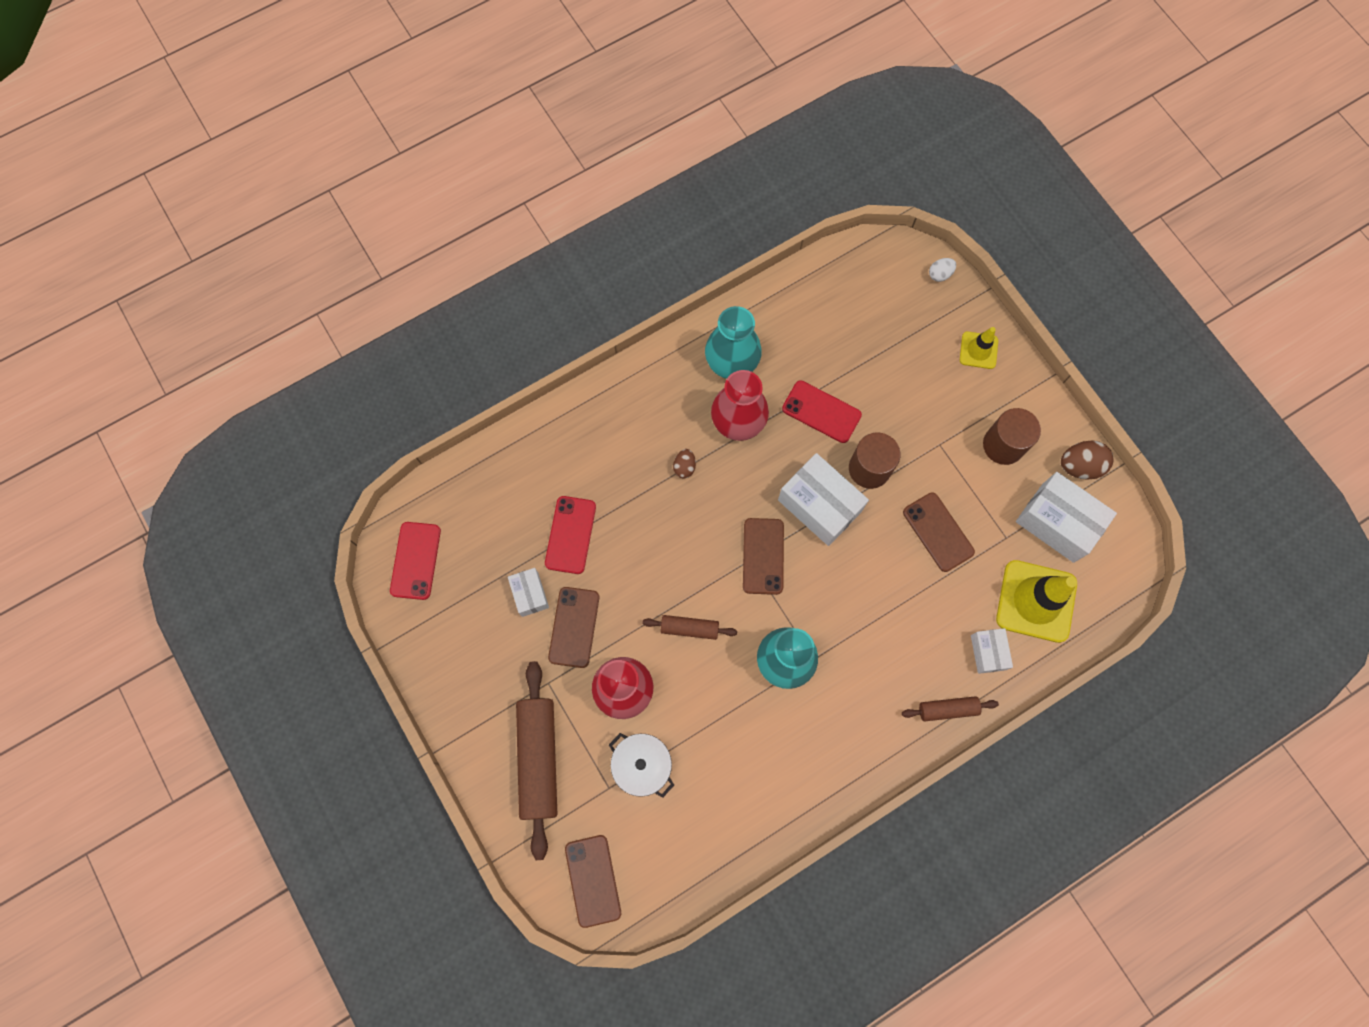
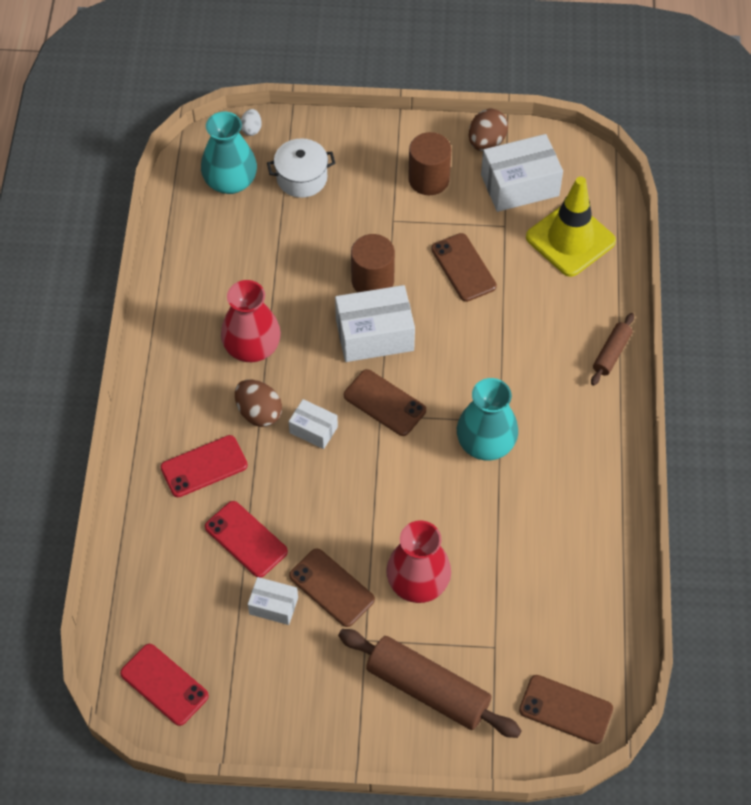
camera: 55 degrees left, 15 degrees down
(642, 765) = (494, 608): white pot -> white pot (302, 178)
(684, 467) = (259, 413): brown egg -> brown egg, size x1.72
(689, 628) = (403, 497): brown rolling pin -> none
(732, 361) = (195, 319): turquoise vase -> turquoise vase (230, 181)
(821, 412) = (296, 283): red phone -> red phone (204, 466)
(938, 532) = (463, 267): brown phone -> brown phone turned 60 degrees clockwise
(978, 350) = (337, 145): yellow traffic cone -> none
(988, 652) = (586, 297): white box -> white box (313, 430)

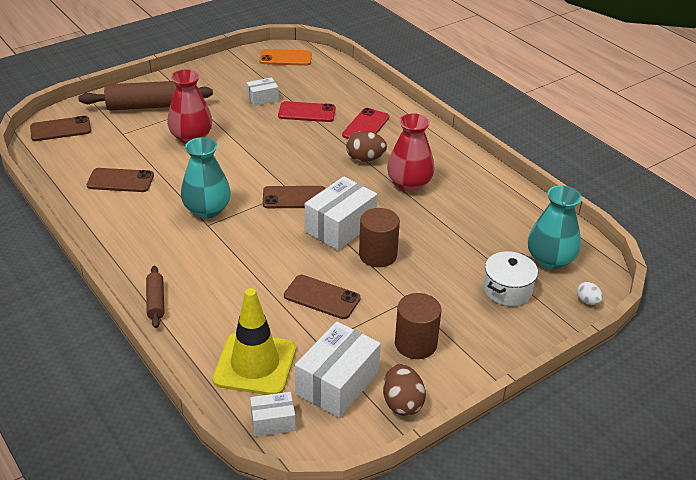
camera: 140 degrees right, 20 degrees down
(164, 685) = (285, 58): red phone -> orange phone
(313, 430) = (324, 166): white box -> white box (273, 422)
(332, 587) = (239, 116): brown phone -> brown phone (120, 181)

